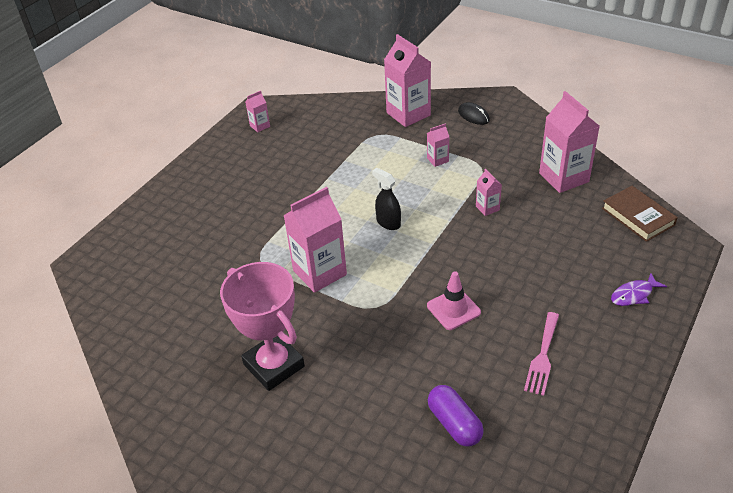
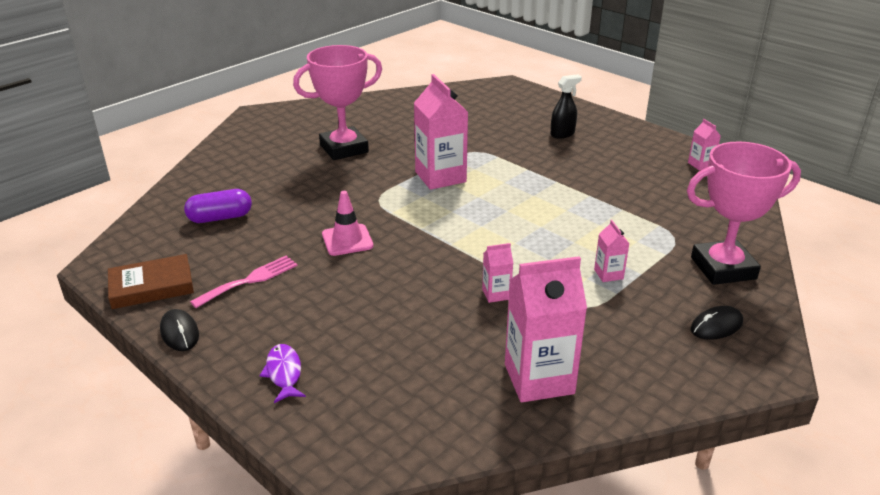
camera: 100 degrees right, 10 degrees down
(388, 223) = (497, 222): black spray bottle -> black spray bottle (562, 134)
(408, 114) = (723, 268): pink carton -> pink trophy
(542, 356) = (250, 280): pink fork -> pink fork turned 105 degrees clockwise
(632, 376) = (180, 333): none -> black mouse
(638, 216) = (422, 430): brown book -> brown book (151, 286)

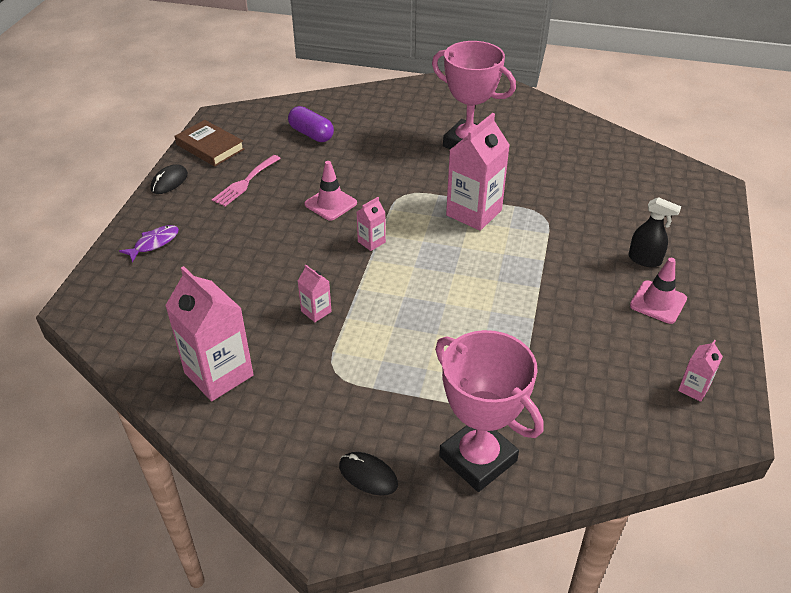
camera: 60 degrees right, 10 degrees up
(250, 280) = (245, 182): pink fork -> pink fork turned 105 degrees clockwise
(608, 274) = (399, 373): pink carton -> pink carton (371, 242)
(610, 145) = (658, 302): none -> pink traffic cone

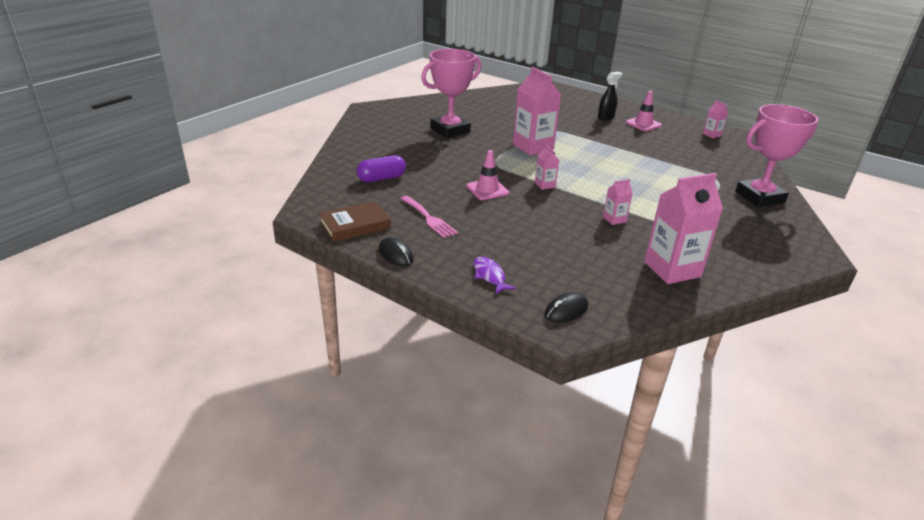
camera: 70 degrees left, 10 degrees down
(368, 475) = (773, 232): black mouse -> black mouse (566, 310)

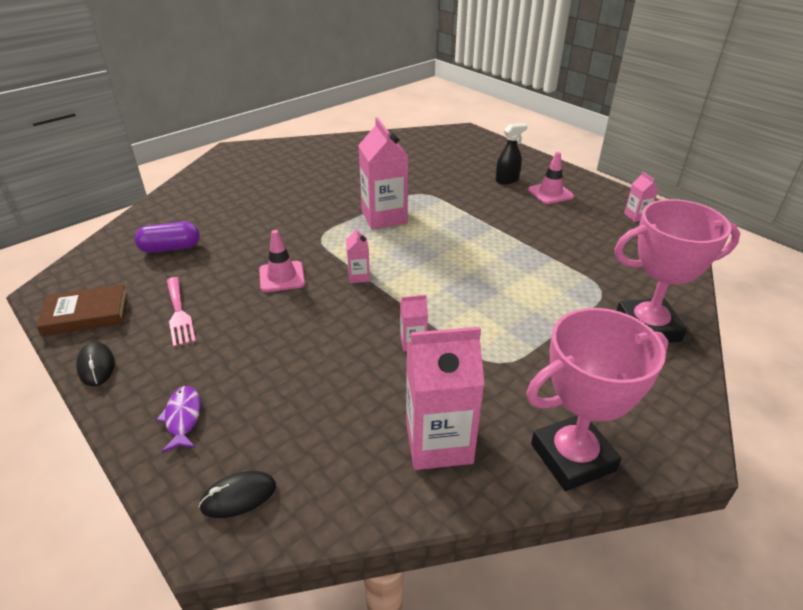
camera: 15 degrees right, 5 degrees up
(450, 130) = (301, 186): pink trophy -> pink trophy (573, 457)

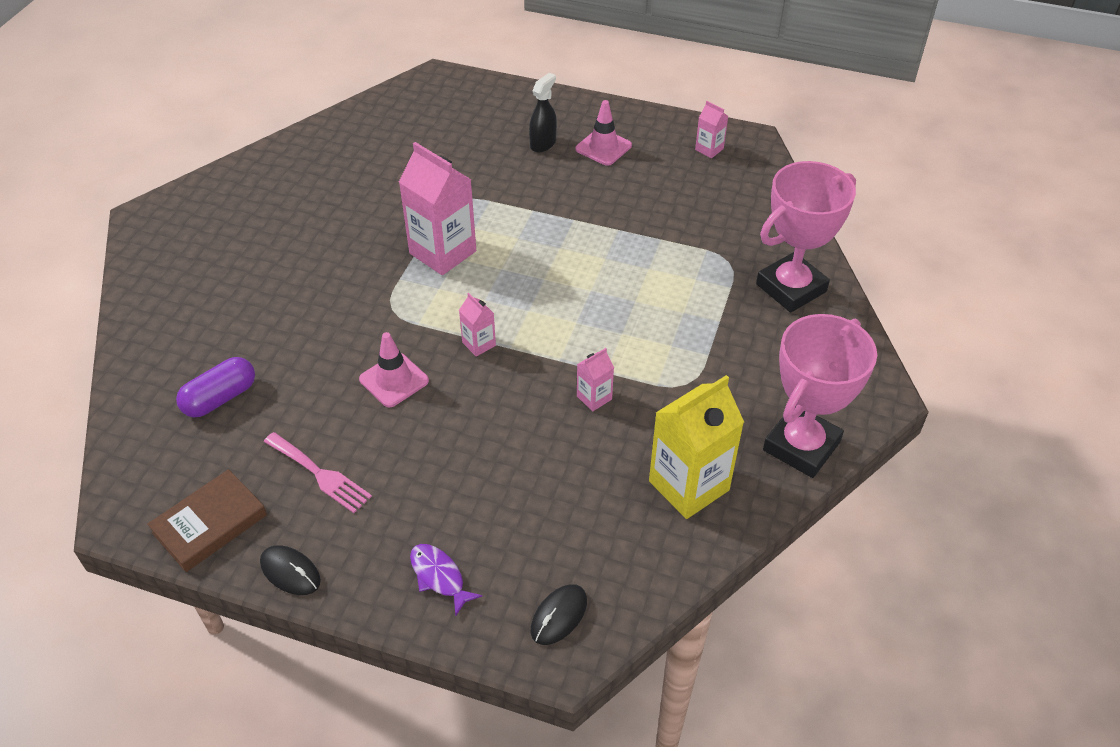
camera: 30 degrees left, 10 degrees up
(438, 443) = (689, 485): pink carton -> yellow carton

